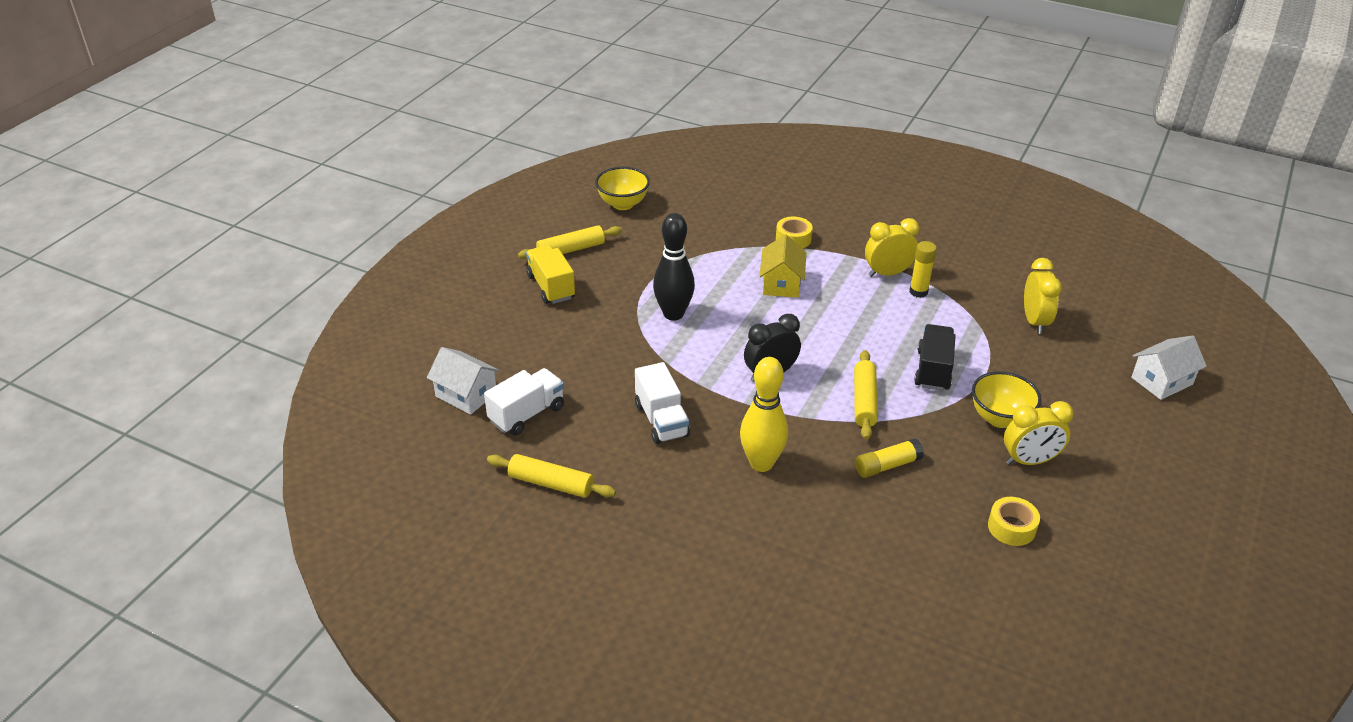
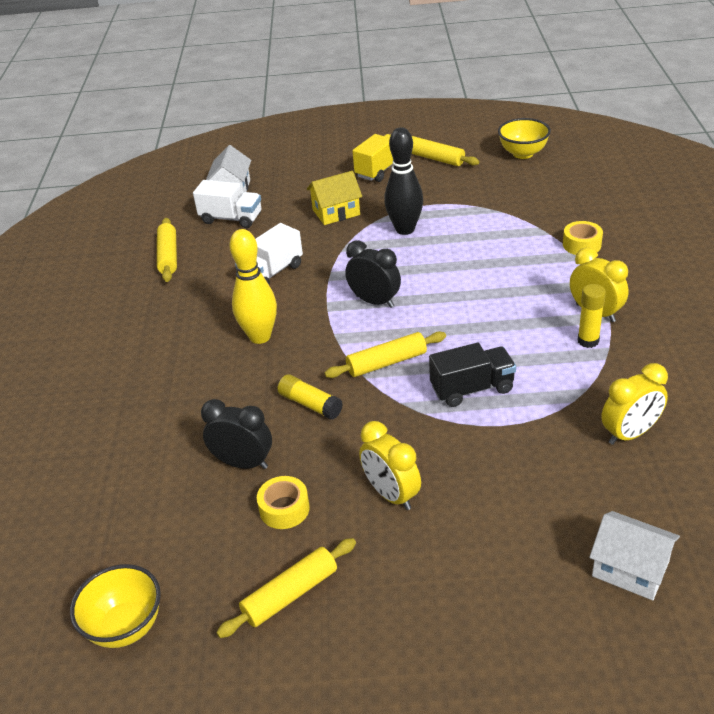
camera: 65 degrees right, 0 degrees up
(781, 283) = (506, 262): yellow house -> yellow house (336, 212)
(938, 534) = (243, 463): none -> black clock
(1000, 418) = (439, 455): yellow bowl -> yellow bowl (125, 626)
(1109, 557) = (290, 594): none -> yellow rolling pin

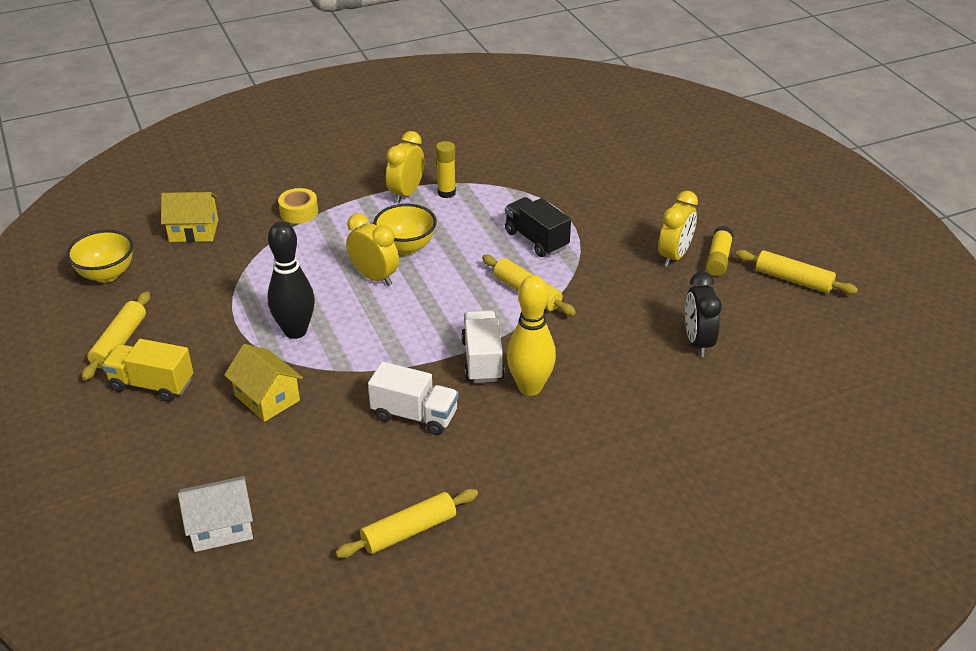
camera: 115 degrees left, 0 degrees up
(125, 626) = (884, 349): yellow bowl -> yellow bowl (406, 247)
(231, 218) = (301, 498): white truck -> white truck (482, 360)
(284, 509) = (726, 304): yellow tape -> none
(310, 404) = (606, 324): yellow glue stick -> yellow glue stick (718, 259)
(374, 301) = (438, 322): black clock -> none
(570, 191) = (194, 231): none -> yellow house
(630, 434) = (546, 165): yellow clock -> yellow clock (374, 277)
(630, 569) = (665, 154): white house -> none

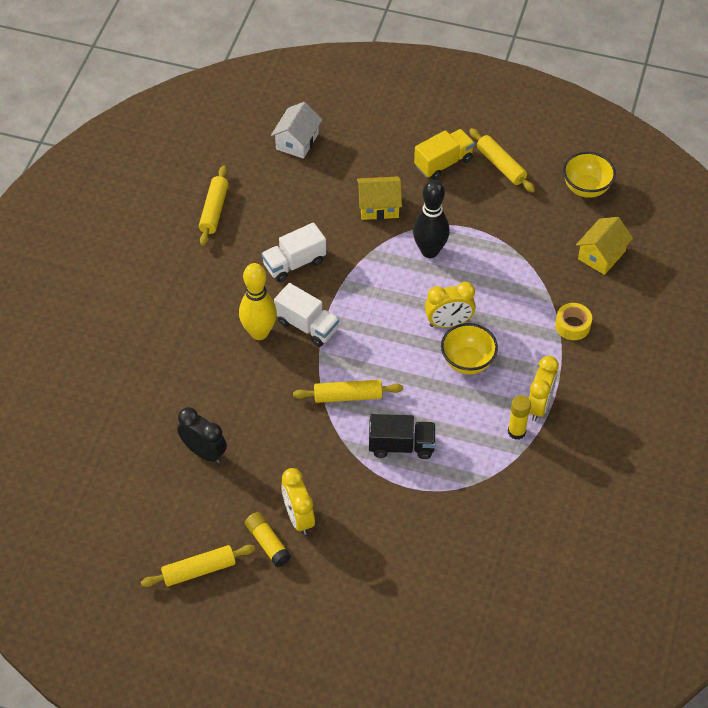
camera: 130 degrees right, 15 degrees up
(406, 193) = (539, 405): yellow clock -> yellow clock turned 45 degrees clockwise

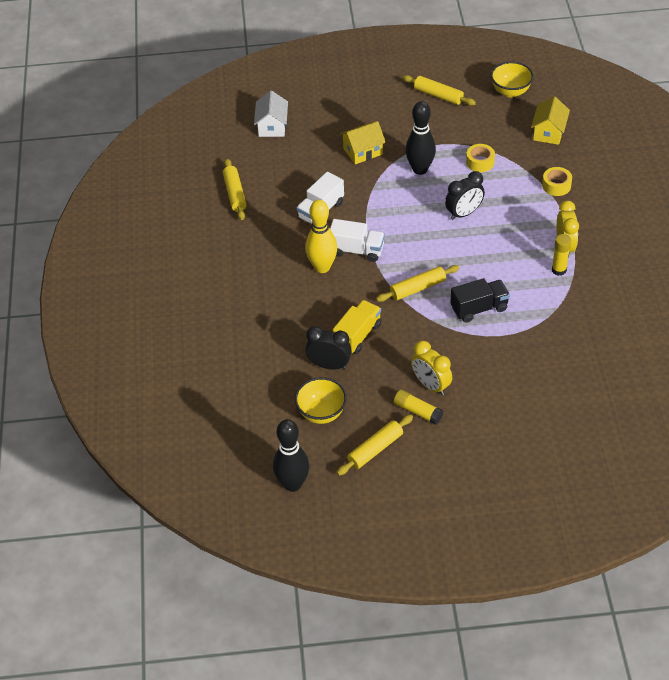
camera: 20 degrees left, 5 degrees down
(93, 576) = (292, 484): none -> black bowling pin
(443, 163) = (394, 107): yellow truck -> yellow truck (357, 335)
(448, 323) = (464, 213): yellow clock -> black clock
(467, 362) = (494, 235): yellow bowl -> yellow bowl (321, 413)
(502, 265) = (480, 162): none -> yellow tape

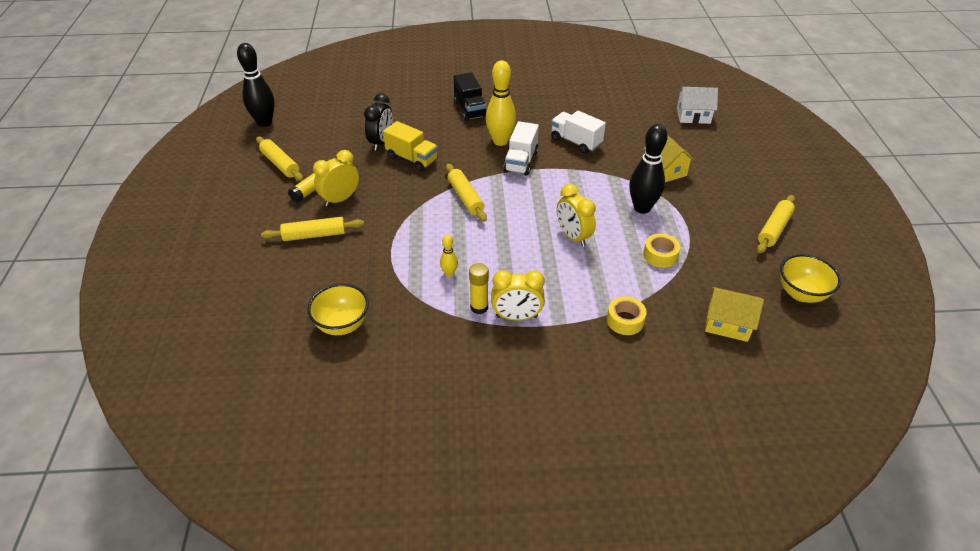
camera: 90 degrees right, 5 degrees down
(235, 194) = (596, 96): yellow rolling pin -> yellow rolling pin (314, 235)
(321, 413) = (330, 137): yellow bowl -> yellow bowl (342, 325)
(464, 213) = (573, 236): black clock -> yellow clock
(479, 308) = (431, 238): black truck -> black truck (470, 109)
(523, 292) = (449, 273): none -> yellow bowling pin

